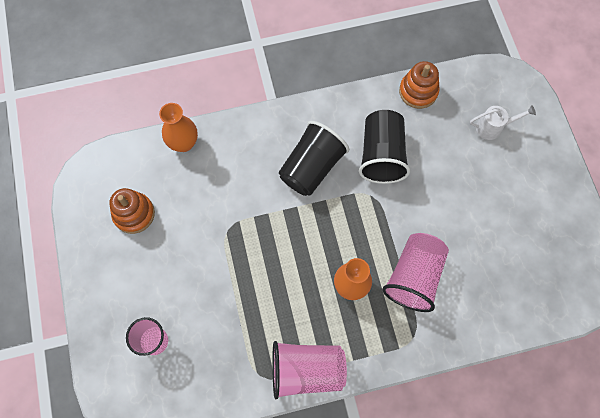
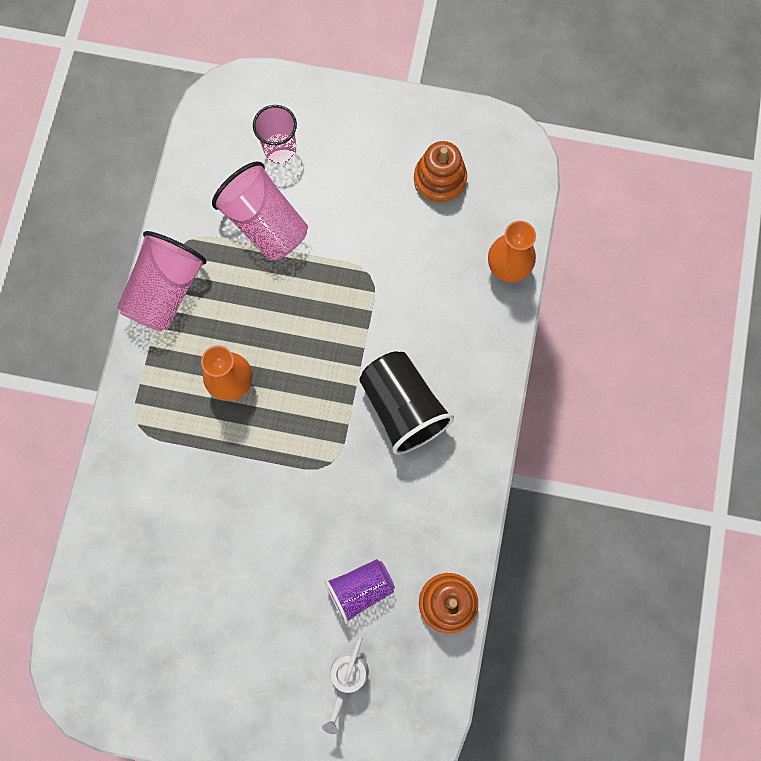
camera: 115 degrees right, 5 degrees up
(381, 155) = (378, 504): black cup -> none
(413, 276) = (205, 462): pink cup -> pink cup (265, 224)
(438, 143) = (360, 589): none -> purple cup

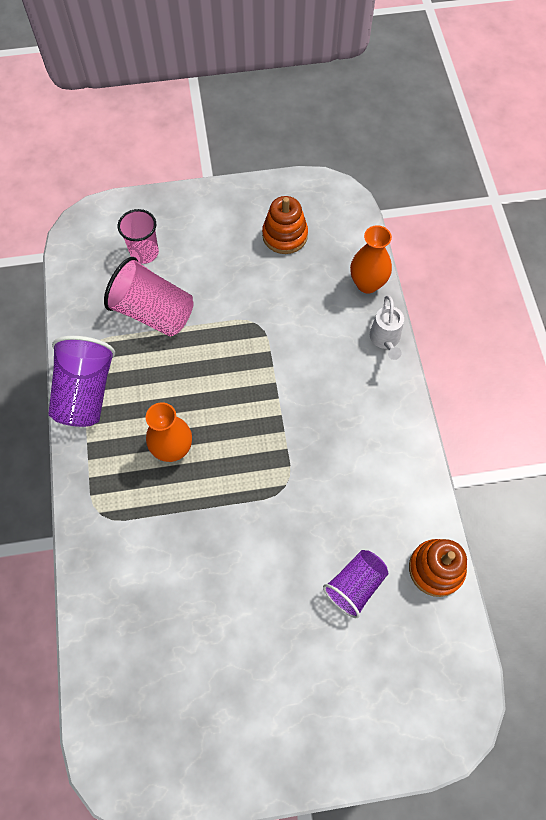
camera: 20 degrees left, 10 degrees down
(166, 291) = (86, 393): pink cup -> purple cup
(347, 678) = (376, 670): white watering can -> white watering can (385, 340)
(402, 408) = (328, 419): black cup -> none

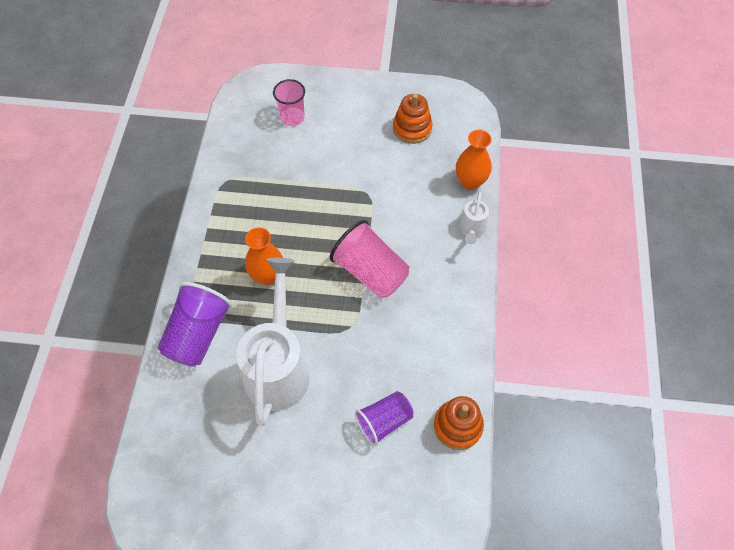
camera: 15 degrees right, 5 degrees down
(86, 393) = (212, 215): purple cup -> purple cup (198, 334)
(153, 312) = (285, 165): pink cup -> pink cup (370, 272)
(218, 554) = (278, 367): none -> white watering can

